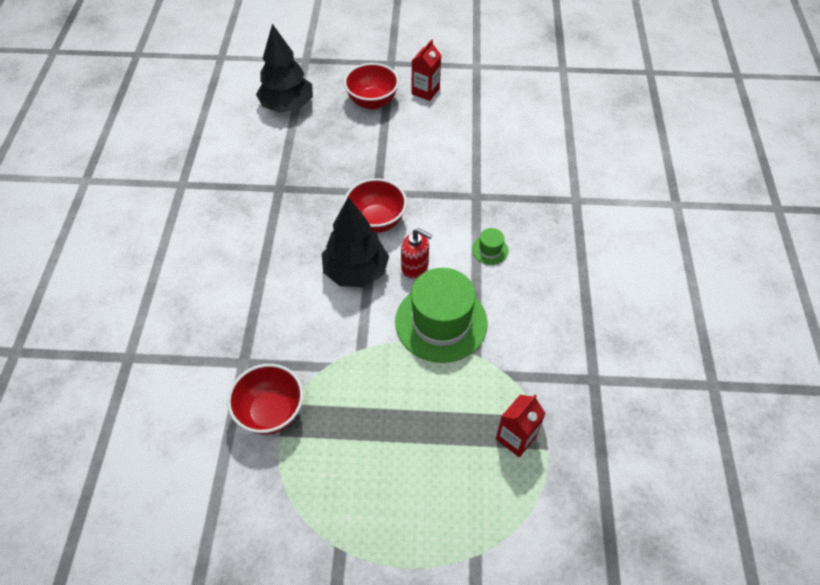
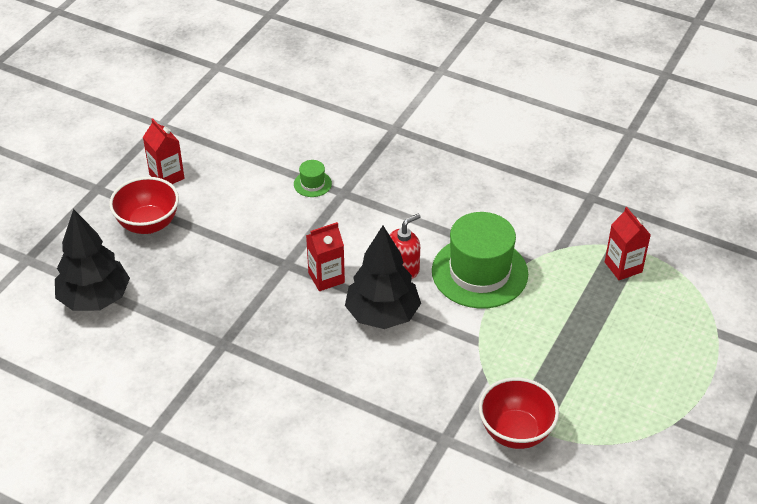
camera: 65 degrees left, 10 degrees down
(376, 221) = (326, 278): red bowl -> red carton
(490, 250) = (416, 208): green hat -> green hat (312, 184)

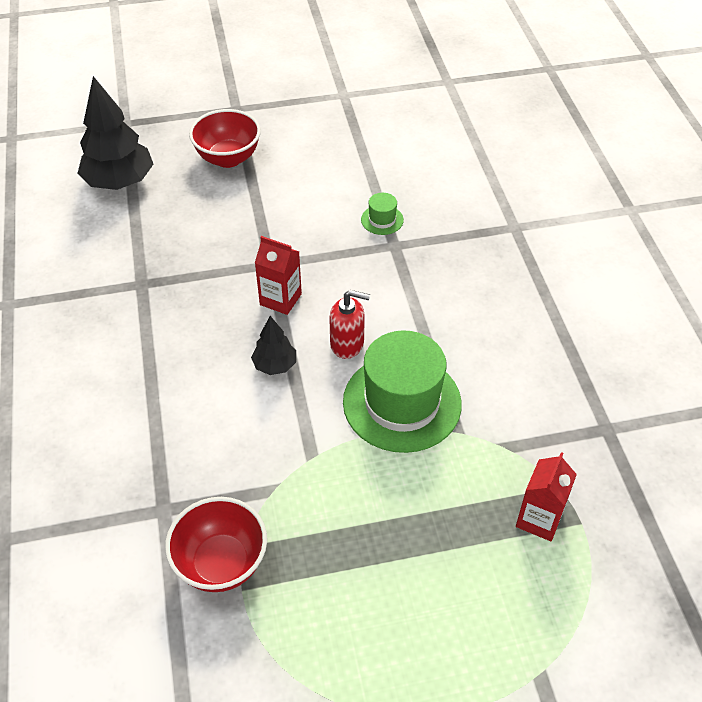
camera: 50 degrees right, 5 degrees up
(167, 176) = (291, 134): red carton -> none
(382, 315) = (275, 365): black tree -> black tree, size x0.52

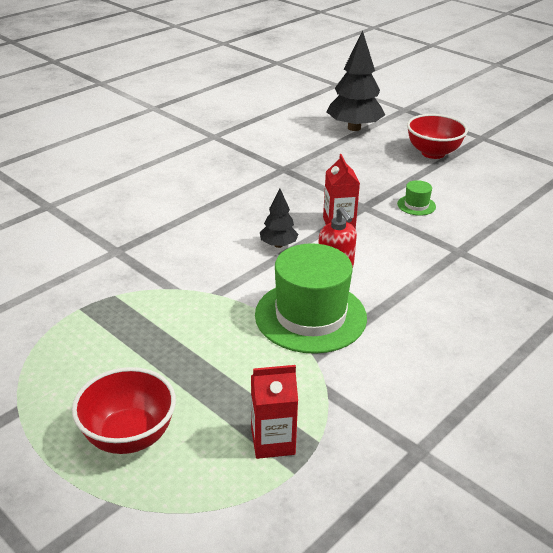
camera: 55 degrees right, 15 degrees down
(221, 563) = (93, 291): red bowl -> red bowl (129, 436)
(382, 220) = (475, 235): green hat -> green hat (416, 205)

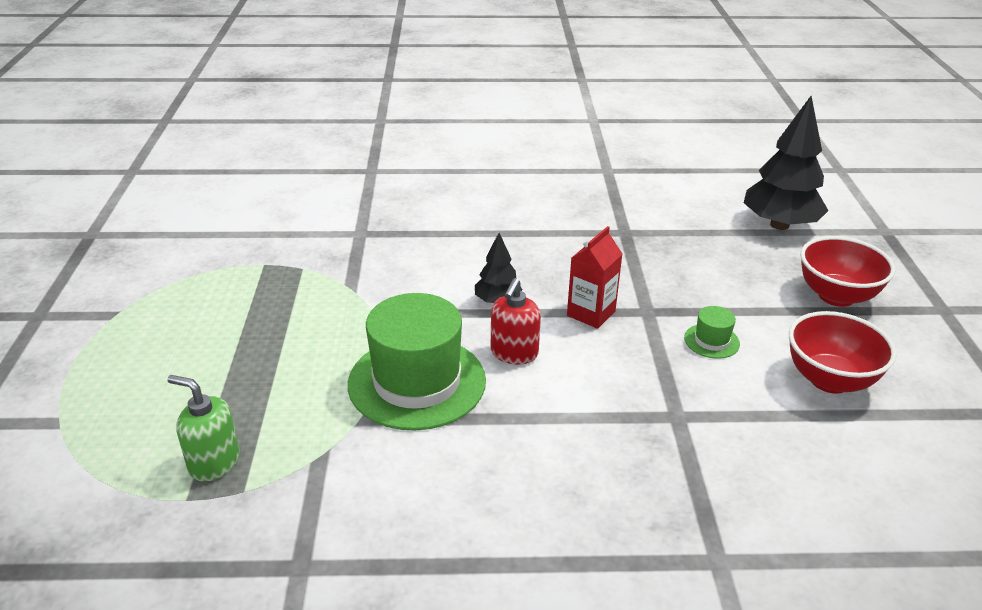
camera: 45 degrees right, 0 degrees up
(129, 436) = (140, 382): red bowl -> red bowl (829, 380)
(273, 441) = (214, 462): red carton -> green soap dispenser

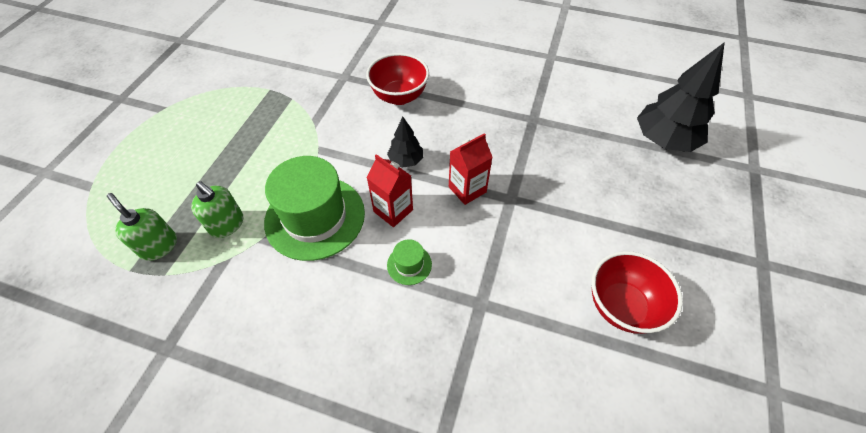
camera: 20 degrees right, 20 degrees up
(299, 417) = (227, 224): none -> green soap dispenser
(514, 353) = (393, 210): red soap dispenser -> red carton
(711, 341) = (545, 240): green hat -> green hat (409, 264)
(836, 296) = (673, 224): red bowl -> red bowl (399, 96)

